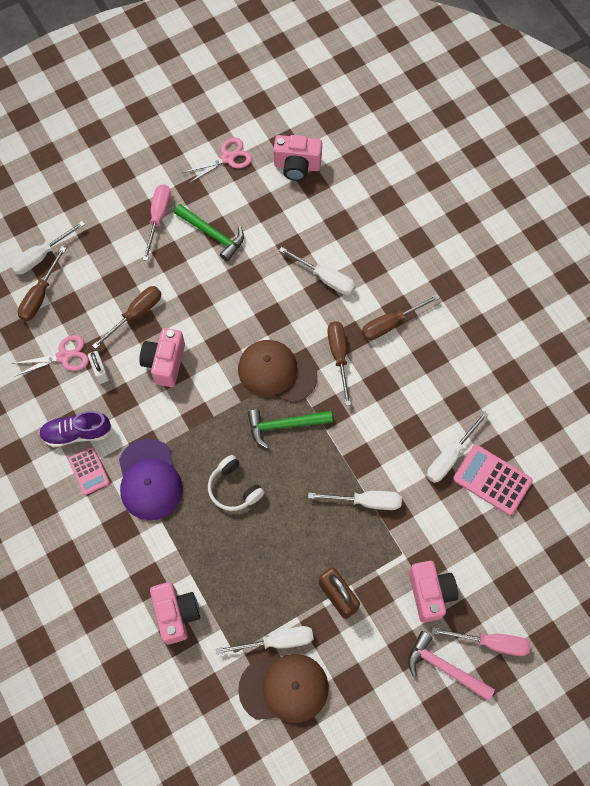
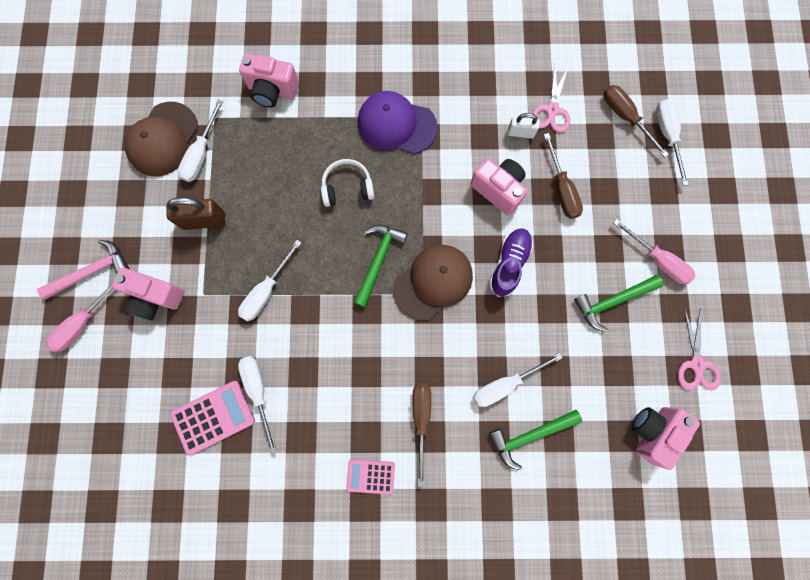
camera: 120 degrees right, 10 degrees up
(77, 433) = (472, 88): purple shoe -> purple shoe (509, 264)
(89, 471) = (433, 82): pink calculator -> pink calculator (370, 476)
(339, 356) = (416, 348): brown screwdriver -> none
(353, 243) = (529, 435): none -> green hammer

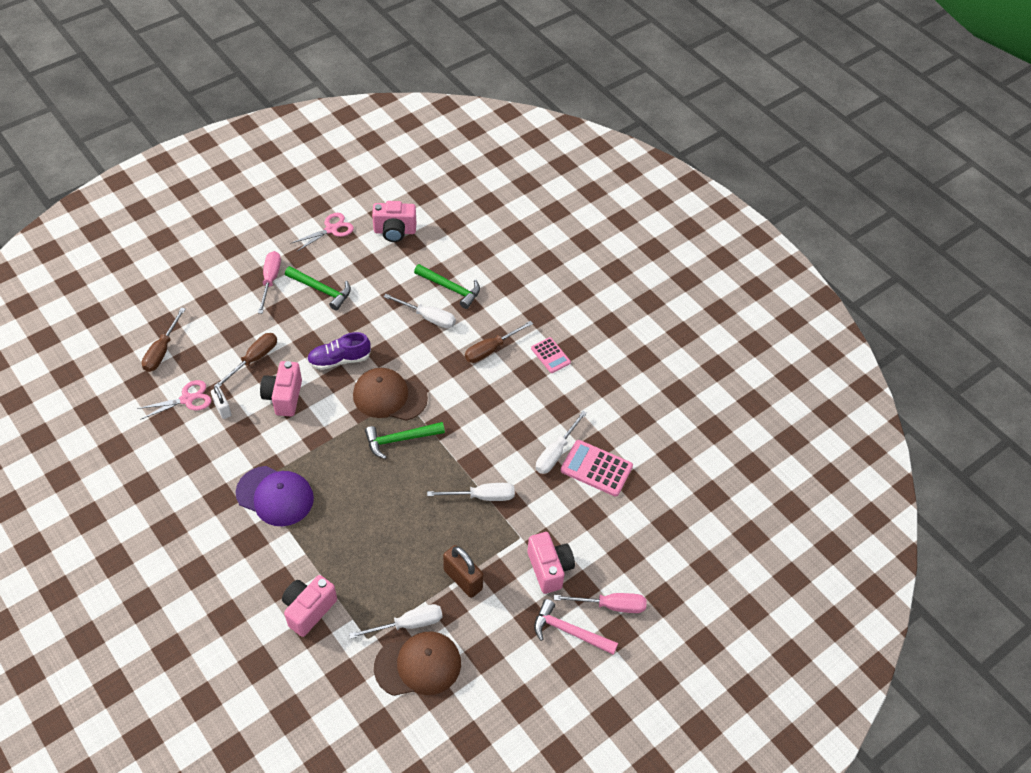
camera: 130 degrees left, 25 degrees down
(272, 91) = (308, 610): pink camera -> pink camera turned 120 degrees counterclockwise
(347, 187) = (356, 496): white headphones -> none
(396, 124) = (275, 496): purple cap -> purple cap turned 45 degrees counterclockwise
(667, 136) = (161, 319): white screwdriver -> none

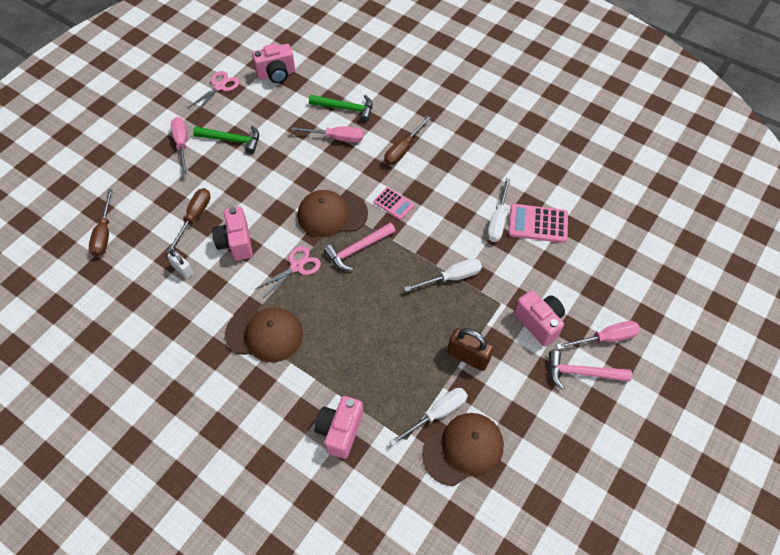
camera: 15 degrees left, 5 degrees up
(187, 399) = (145, 271): pink scissors -> pink scissors (296, 267)
(275, 496) = (264, 334): purple cap -> brown cap
(339, 360) = (273, 195): purple shoe -> none
(400, 440) = (357, 249): green hammer -> pink hammer
(428, 317) = (336, 138): white screwdriver -> pink screwdriver
(550, 355) = (455, 140): pink calculator -> pink calculator (393, 203)

